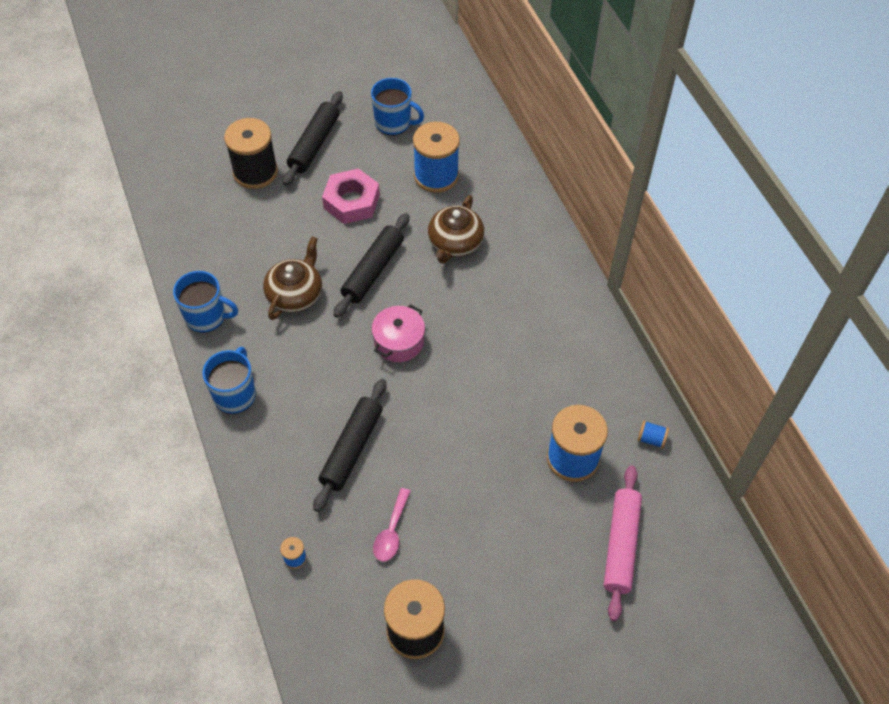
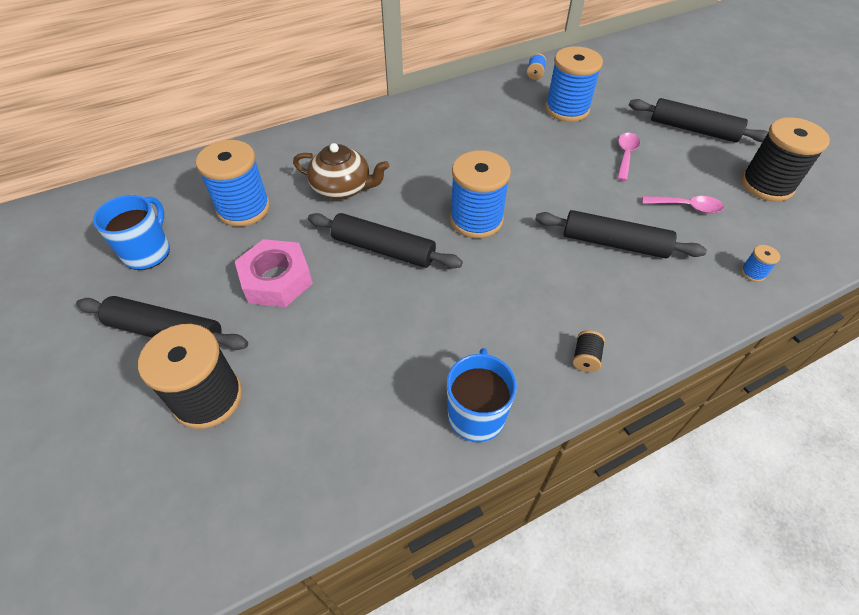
camera: 95 degrees left, 5 degrees down
(235, 394) = (585, 358): blue mug -> black spool
(295, 294) = (426, 318): brown teapot -> none
(399, 342) = (476, 220): pink pot -> blue spool
(481, 497) = (625, 155): none -> pink spoon
(524, 589) = (693, 129): none -> black rolling pin
(621, 545) = (630, 87): pink rolling pin -> none

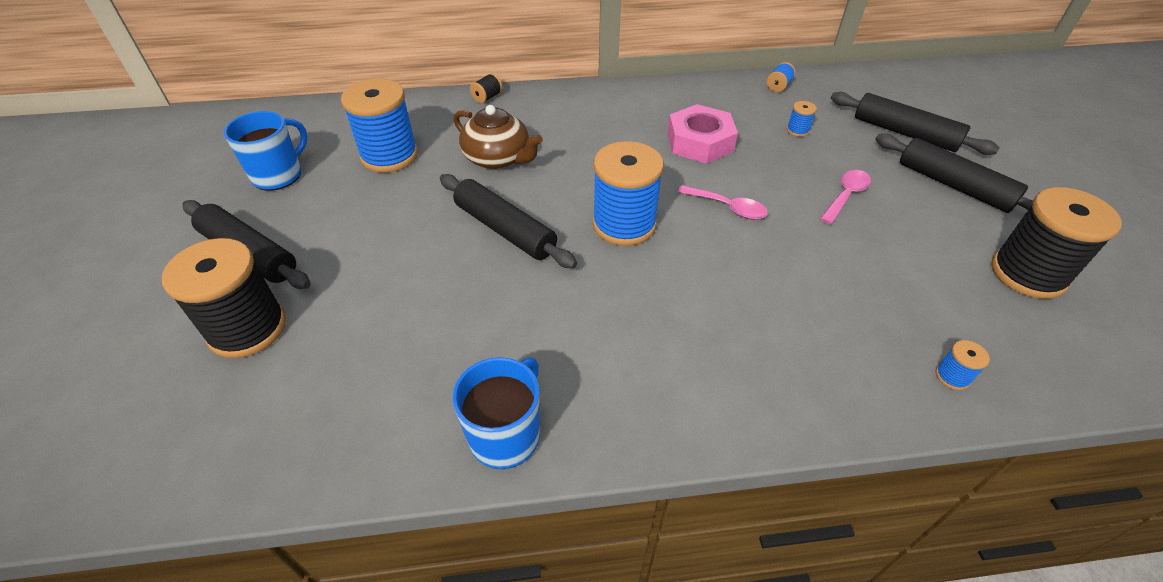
camera: 20 degrees right, 5 degrees down
(276, 280) = (380, 232): pink nut -> pink nut (700, 142)
(567, 109) = (797, 130): blue spool -> blue spool, size x0.41
(585, 358) = (670, 413): black spool -> black spool (487, 97)
(614, 243) = (778, 291): black rolling pin -> black rolling pin (905, 133)
(686, 207) = (898, 273): pink spoon -> pink spoon (727, 207)

